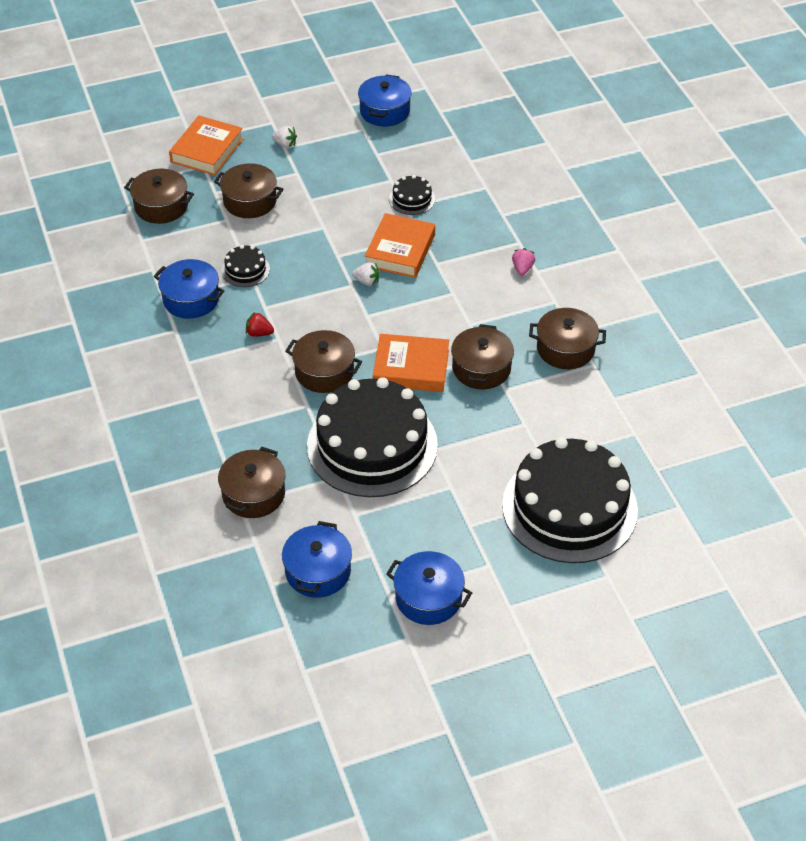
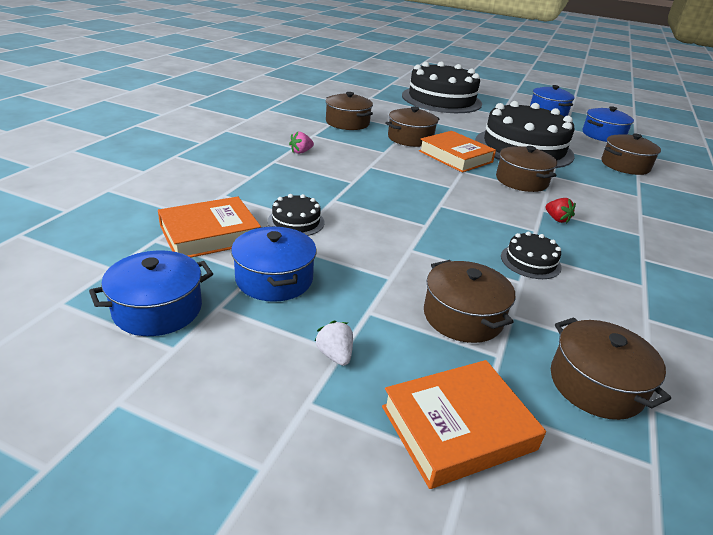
camera: 140 degrees left, 15 degrees down
(191, 299) = (611, 270): blue pot -> blue pot (274, 279)
(366, 281) = (424, 200): white strawberry -> none
(400, 250) = (367, 201): orange book -> orange book (210, 234)

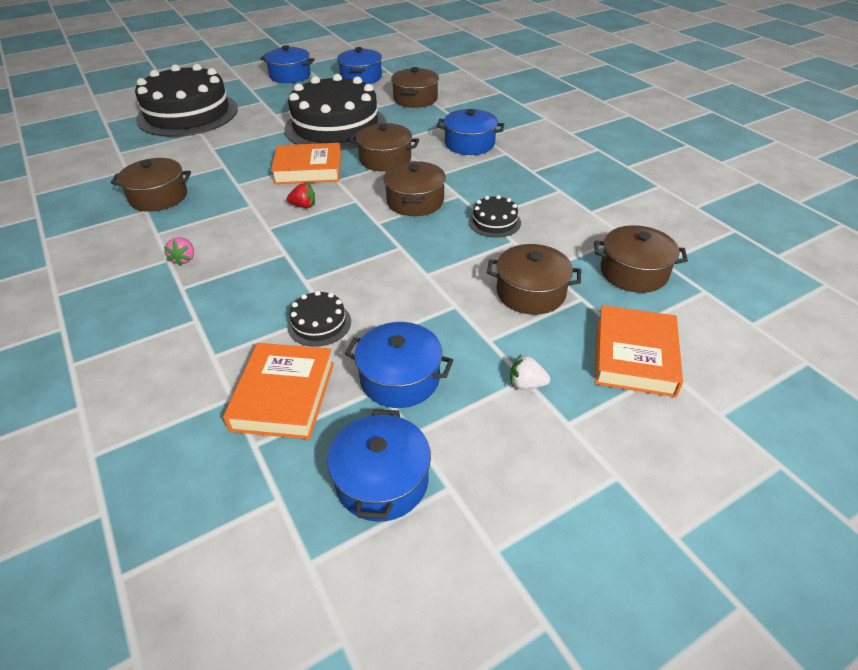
camera: 50 degrees left, 10 degrees up
(410, 138) = (243, 176): brown pot -> brown pot (415, 201)
(557, 219) = (454, 176): red strawberry -> red strawberry (303, 206)
(616, 211) = (469, 144): none -> blue pot

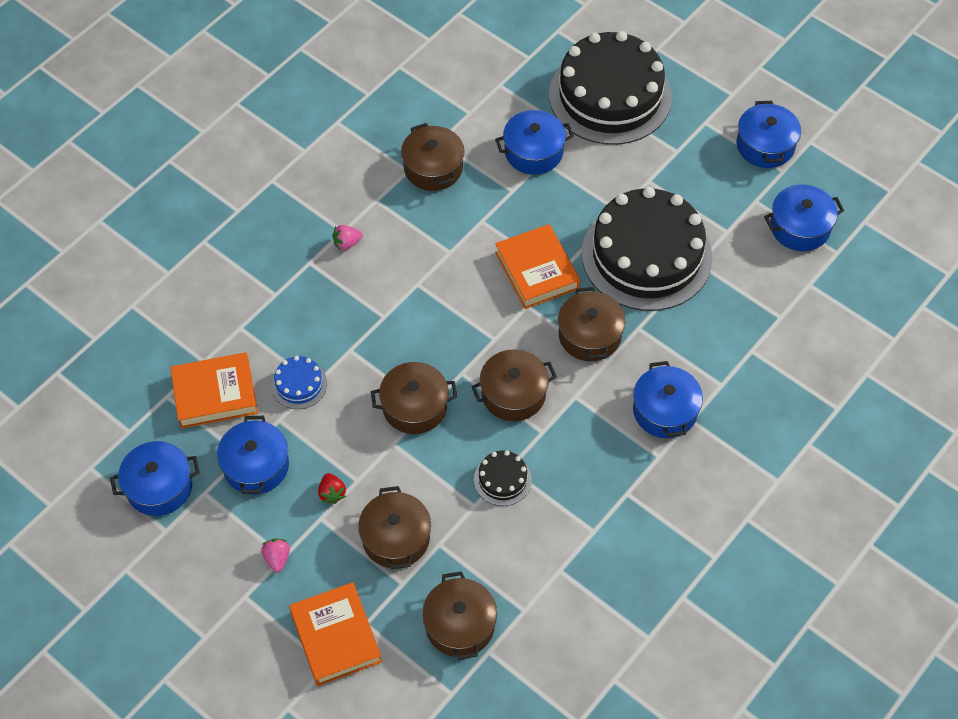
camera: 70 degrees right, 15 degrees up
(199, 150) = (533, 152): none -> blue pot
(303, 206) = (465, 297): red strawberry -> red strawberry (332, 493)
(319, 323) = (299, 384): black cake -> blue cake
(415, 99) = (763, 313): brown pot -> brown pot (414, 406)
(526, 384) = (277, 558): white strawberry -> pink strawberry
(634, 356) = (336, 637): orange book -> orange book turned 75 degrees clockwise

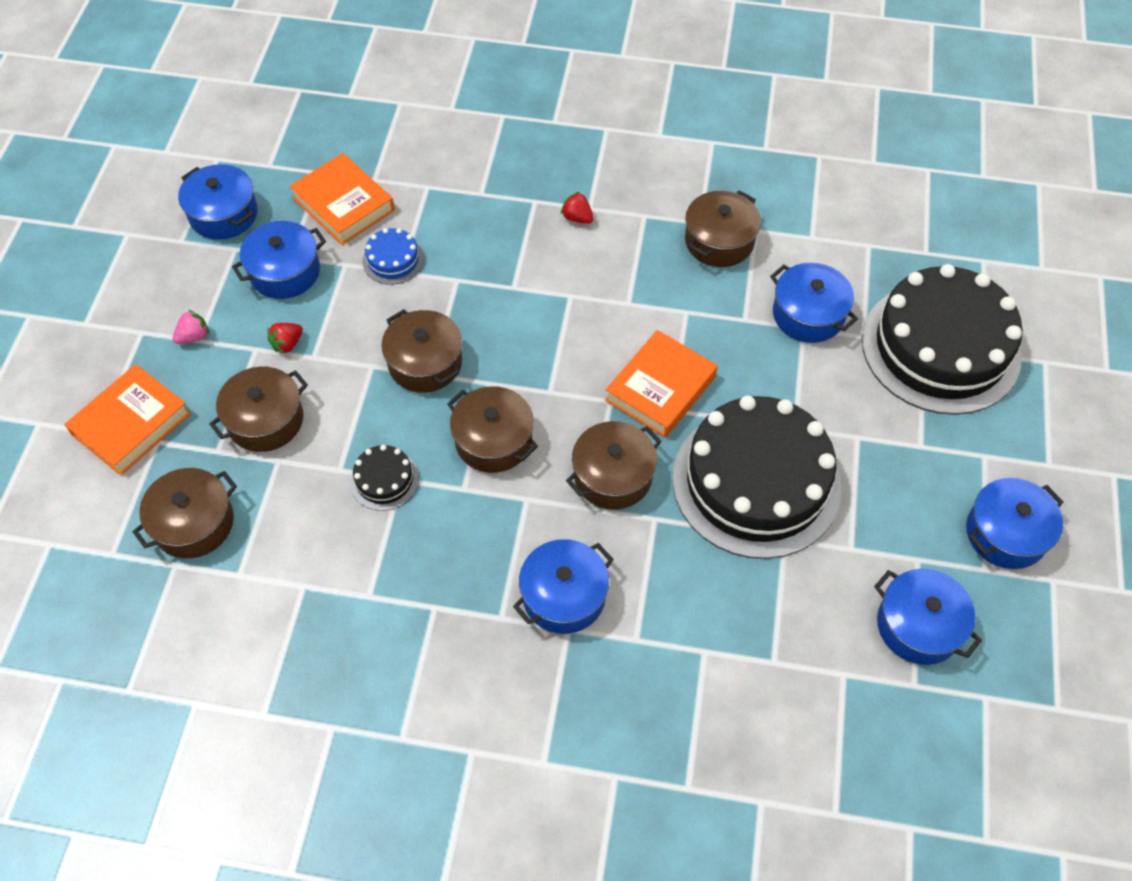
camera: 60 degrees right, 0 degrees up
(347, 243) = (577, 218): pink strawberry -> red strawberry

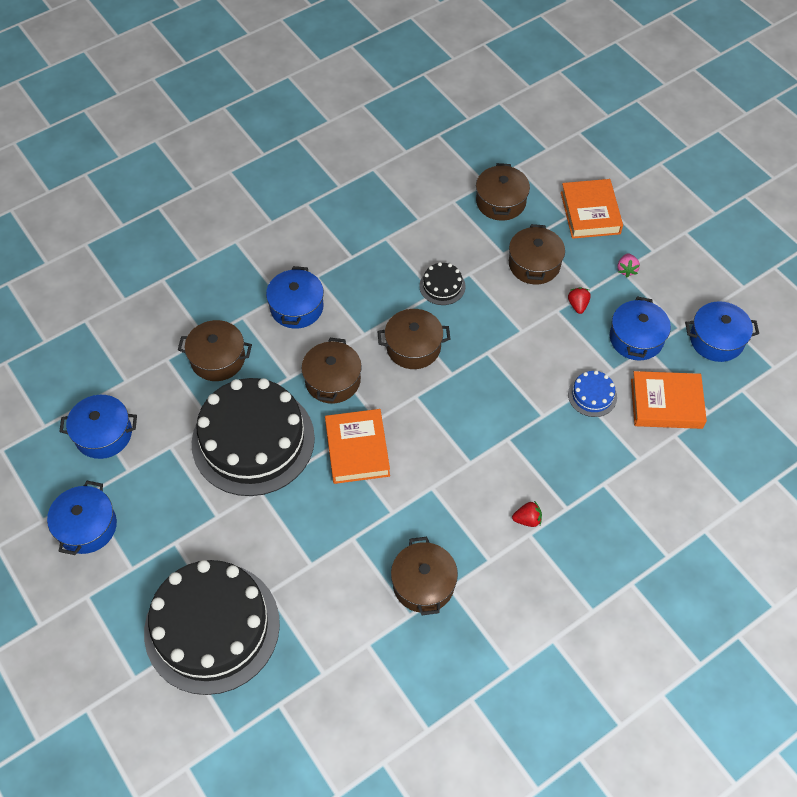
camera: 135 degrees right, 0 degrees up
(425, 363) = (497, 355): brown pot -> brown pot (218, 359)
(808, 314) = (316, 577): blue pot -> none

